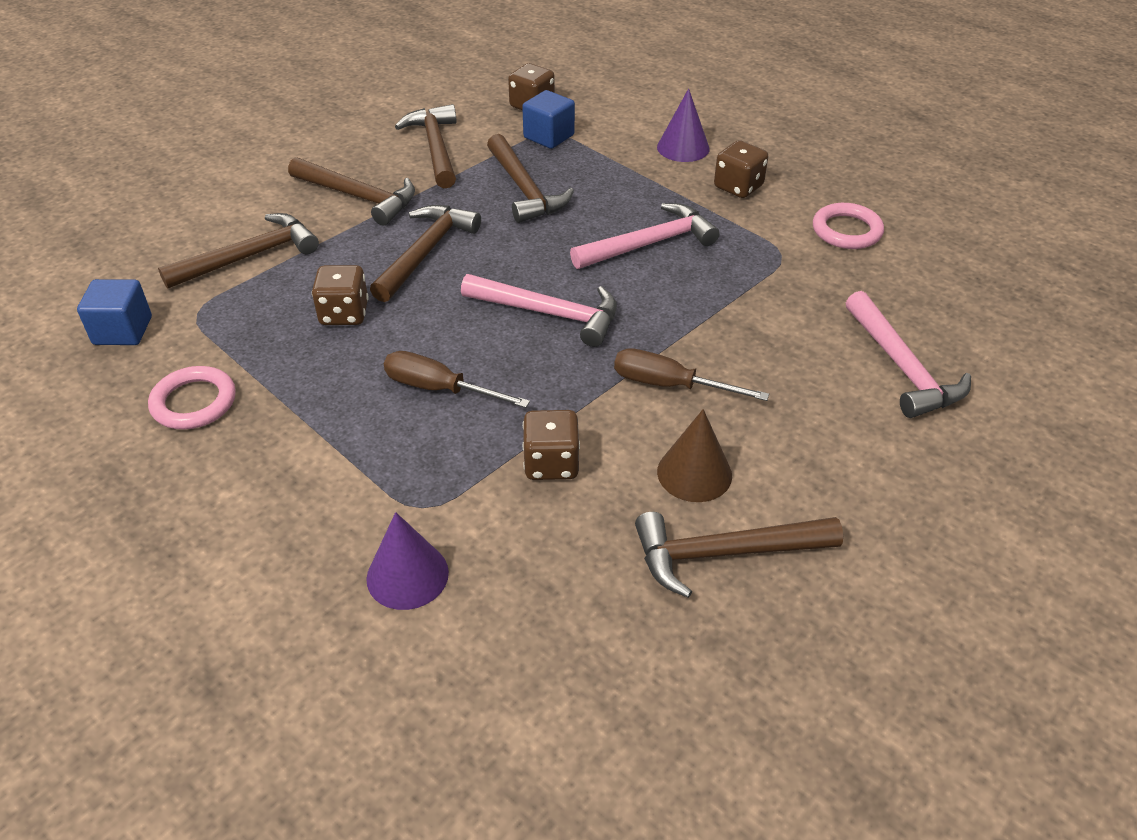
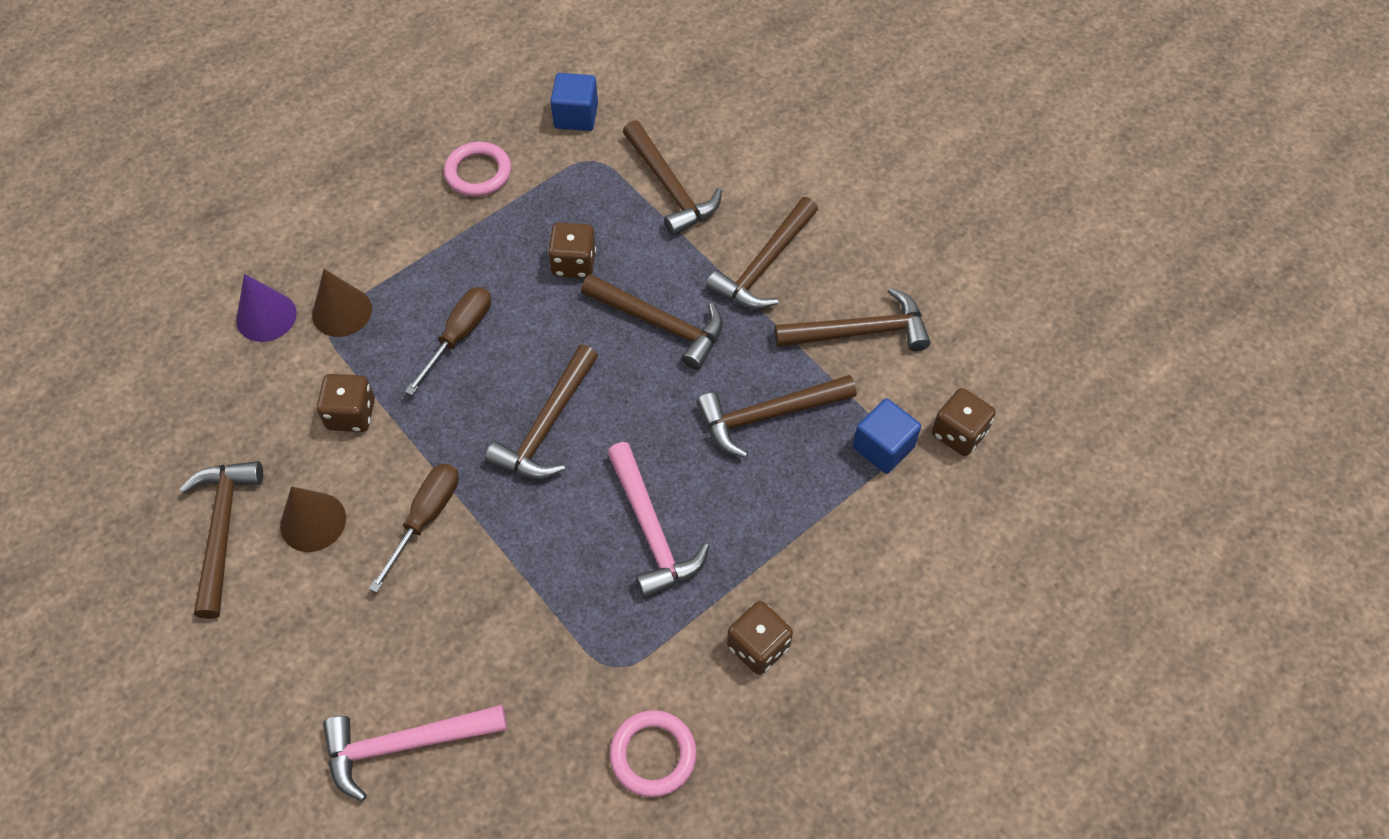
camera: 95 degrees right, 15 degrees up
(402, 497) = (342, 312): none -> brown cone
(549, 313) = (547, 426): pink hammer -> brown hammer
(683, 148) = (852, 596): purple cone -> none

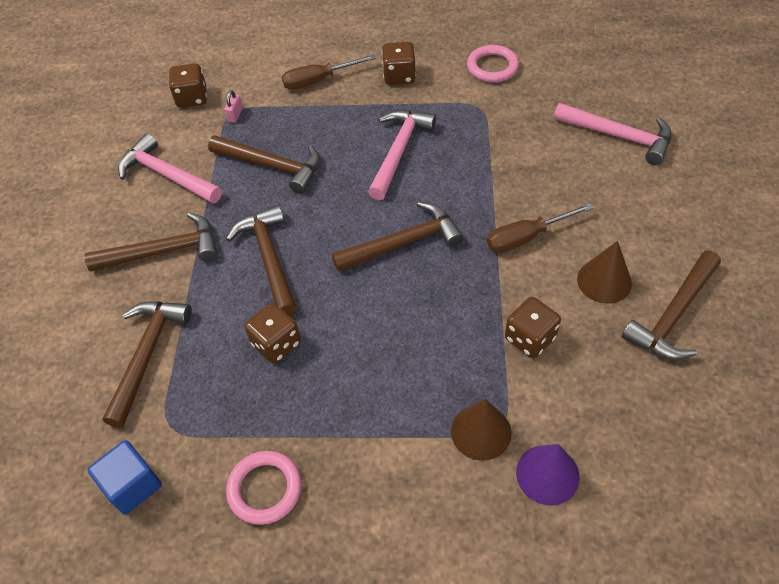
camera: 135 degrees left, 5 degrees down
(459, 336) = (407, 345): brown screwdriver -> brown screwdriver (319, 80)
(860, 331) = (167, 175): brown hammer -> pink hammer
(883, 447) = (235, 115): blue cube -> pink padlock

